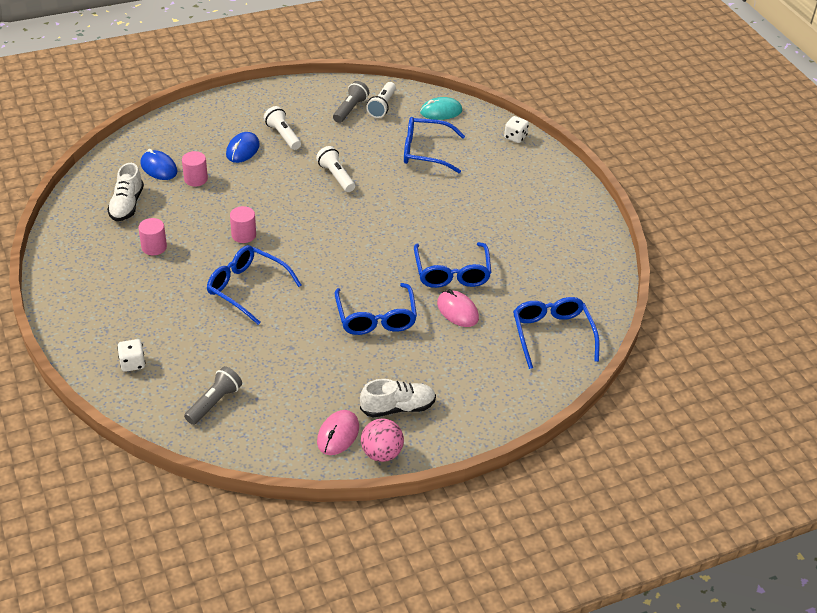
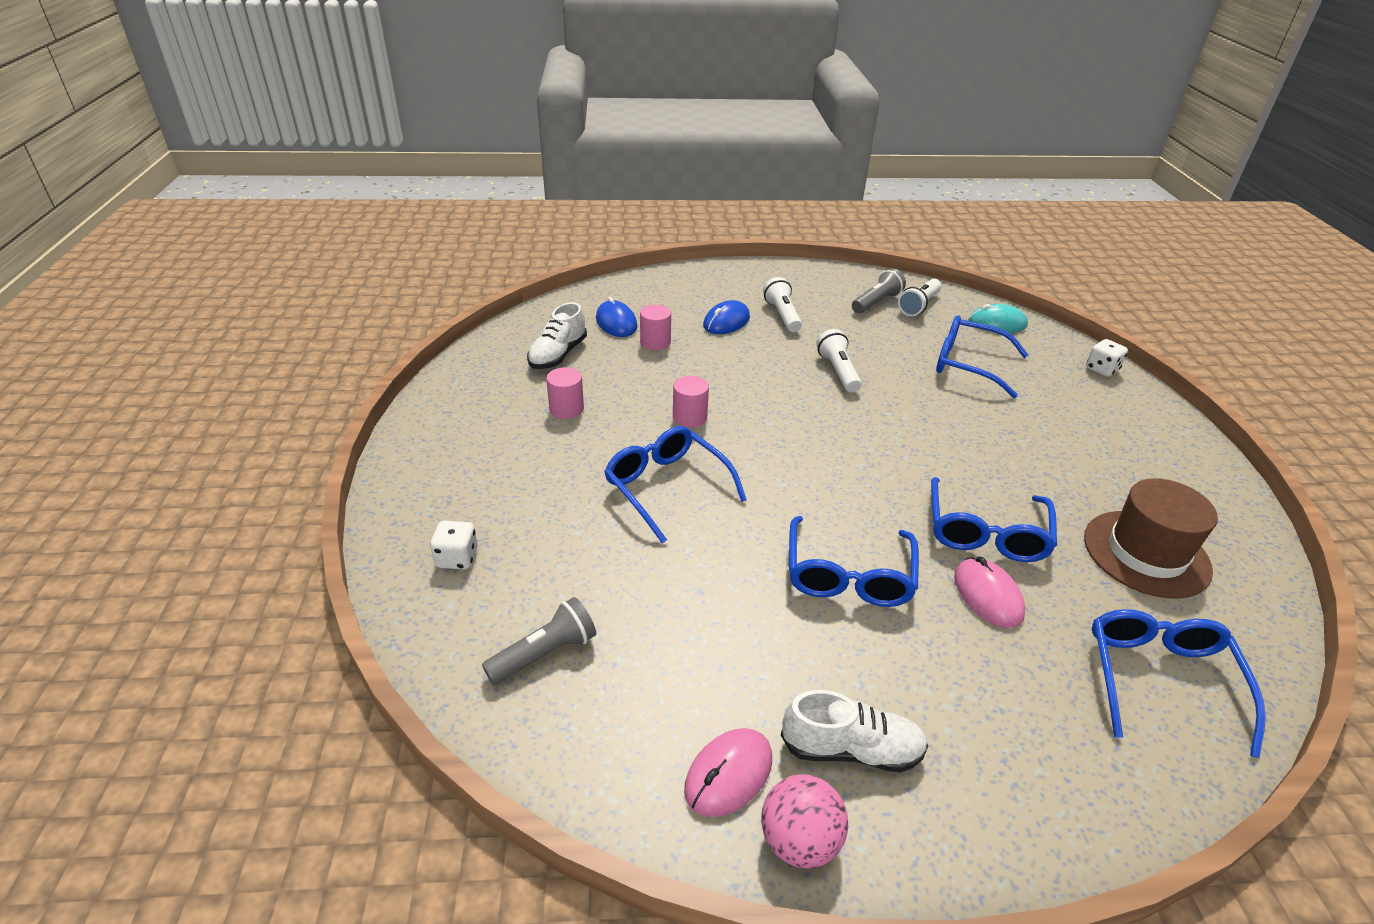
camera: 20 degrees right, 5 degrees down
(545, 265) = (1146, 553): none -> brown hat

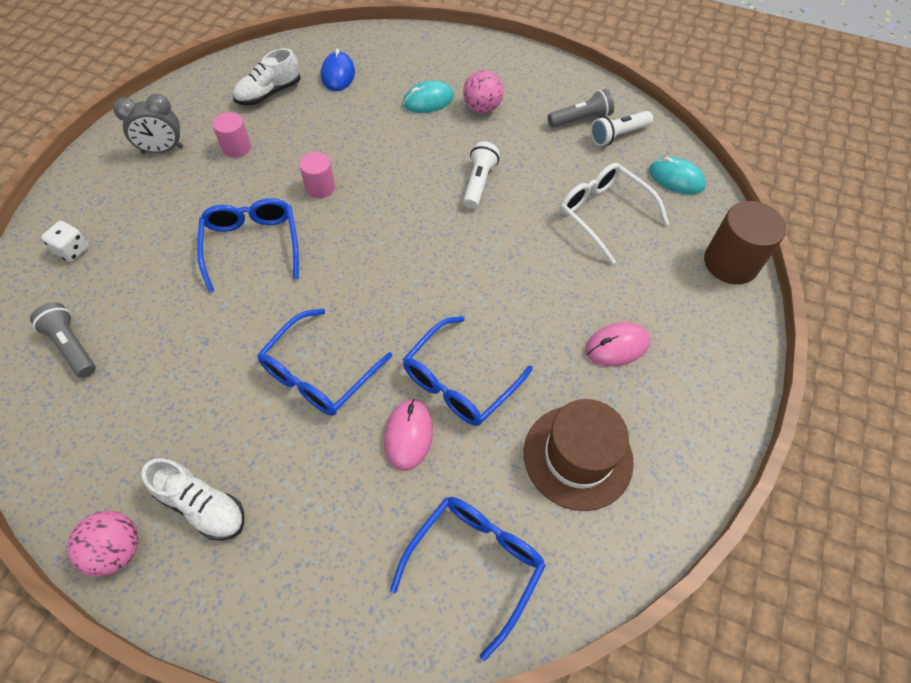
camera: 25 degrees right, 20 degrees up
(482, 433) = (162, 150): none -> grey clock
(545, 653) = (72, 346): grey flashlight -> grey flashlight turned 120 degrees counterclockwise
(655, 342) = (353, 104): pink cylinder -> none
(726, 322) = (428, 100): blue mouse -> turquoise mouse
(728, 774) = (112, 484): pink mouse -> pink mouse (617, 346)
(782, 315) = (482, 108): white flashlight -> pink ball
(968, 364) = (603, 214): blue glasses -> white glasses
(1101, 369) = (730, 263): white dice -> brown cylinder

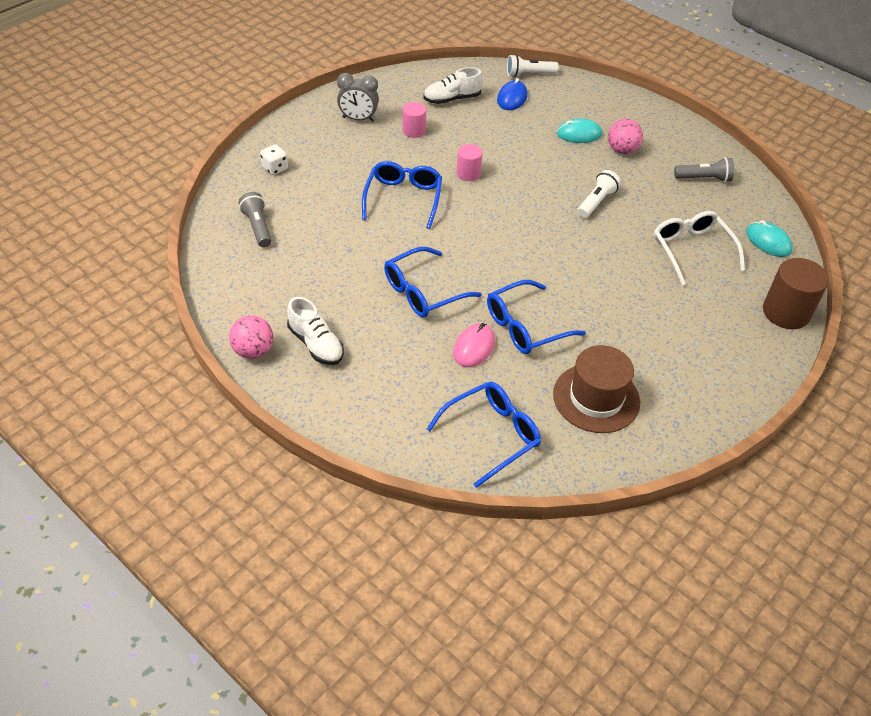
camera: 20 degrees right, 10 degrees down
(617, 346) = (660, 340): pink mouse -> none
(618, 135) = (731, 198): white flashlight -> white flashlight (529, 74)

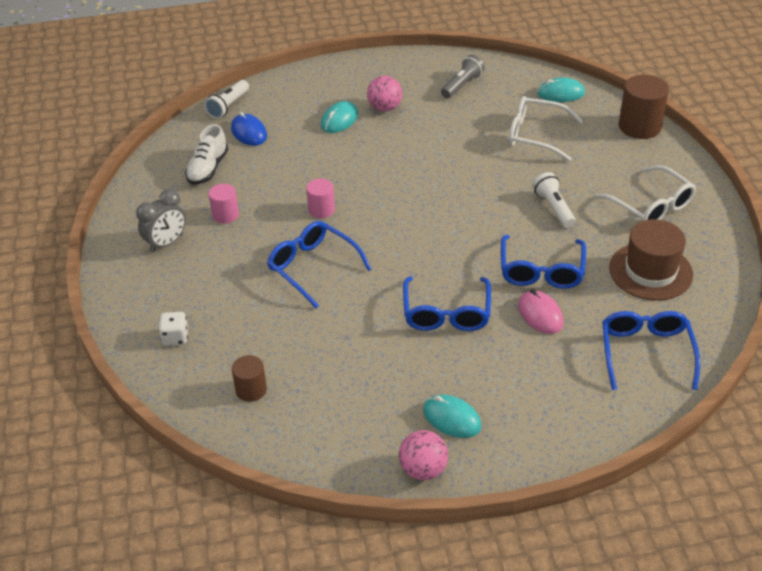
camera: 50 degrees left, 5 degrees down
(257, 227) = (251, 390): grey flashlight -> brown cylinder
(316, 344) = (451, 418): white shoe -> turquoise mouse
(596, 202) = (433, 155): white flashlight -> white flashlight (553, 208)
(683, 364) = (651, 206): none -> white glasses

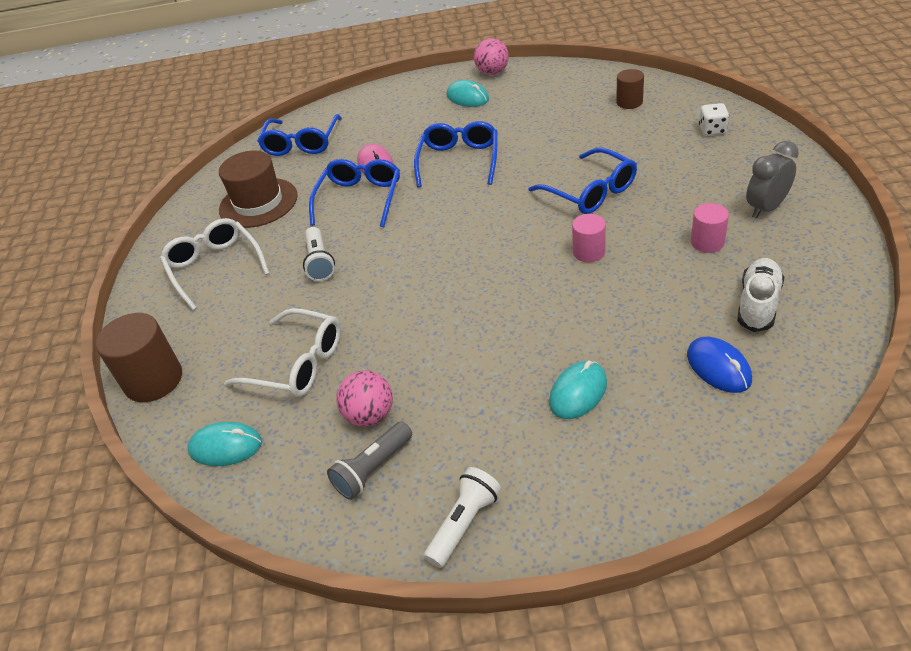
camera: 170 degrees left, 0 degrees up
(228, 106) = (773, 423): white flashlight -> white flashlight (464, 523)
(385, 108) = (506, 417): pink ball -> pink ball (370, 415)

